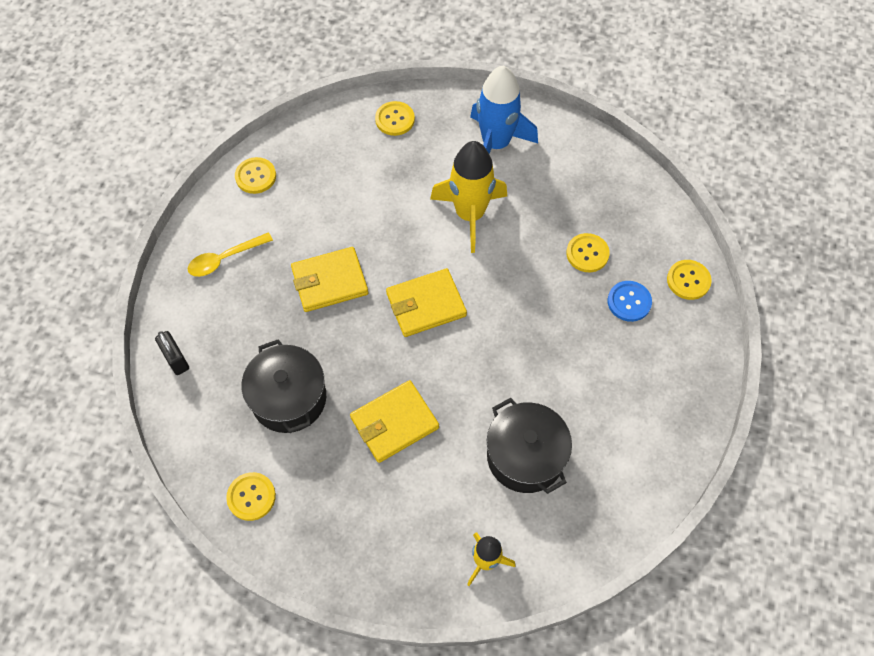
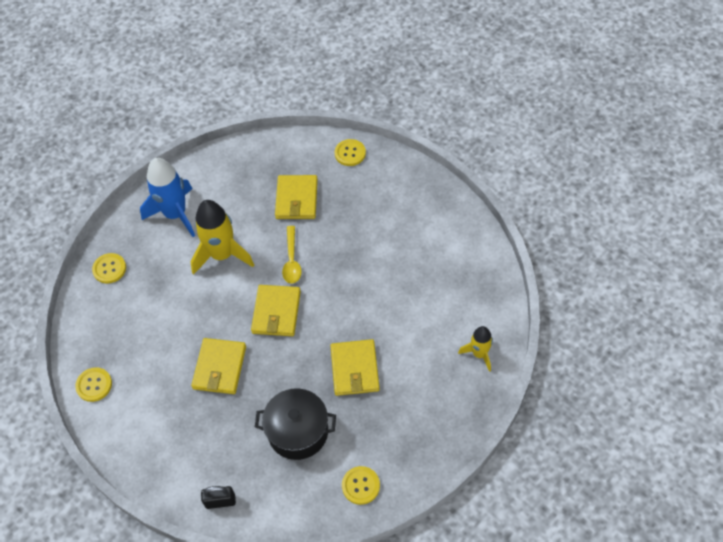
camera: 60 degrees left, 5 degrees down
(225, 259) = (154, 434): yellow spoon -> yellow spoon (292, 260)
(525, 456) = (420, 300): black pot -> none
(587, 253) = (296, 199): yellow button -> yellow wallet
(629, 302) = (346, 192): blue button -> none

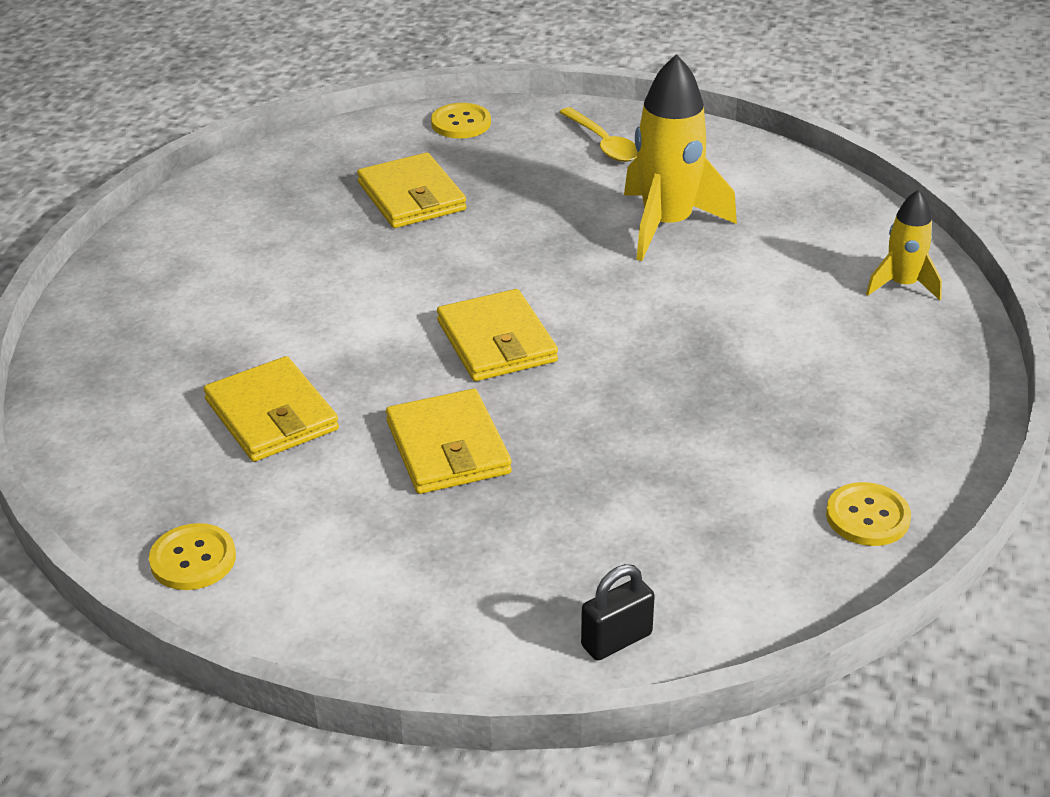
camera: 30 degrees left, 20 degrees down
(109, 269) = (101, 382): yellow button -> none
(175, 214) = (187, 274): blue rocket -> none
(222, 254) = (326, 299): yellow rocket -> yellow rocket (667, 225)
(292, 260) = (468, 270): yellow spoon -> yellow spoon (603, 144)
(298, 431) = (681, 484): black pot -> none
(354, 369) = (709, 368): yellow wallet -> yellow wallet (271, 415)

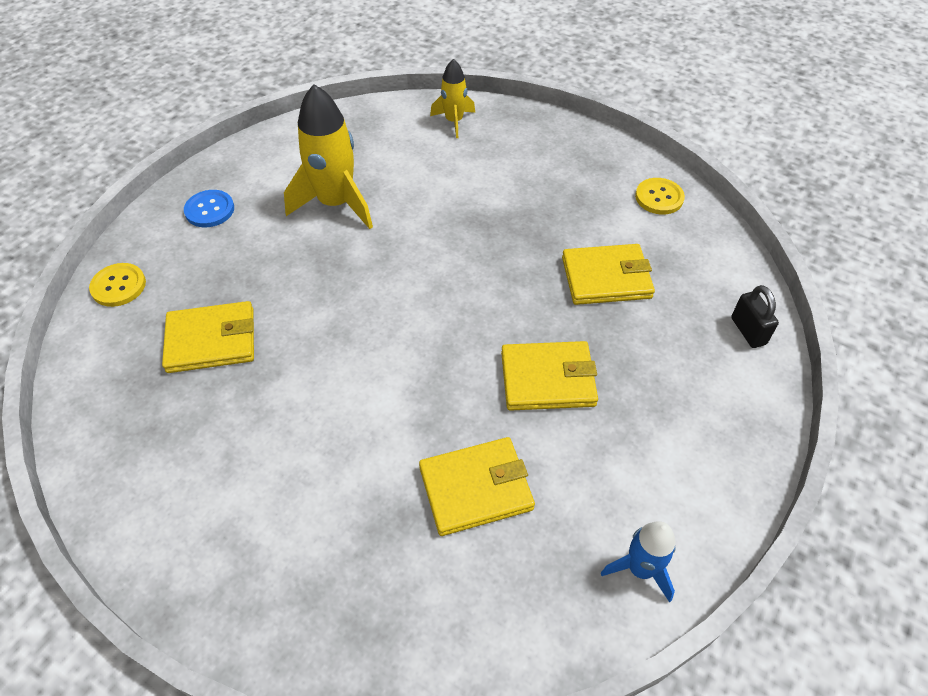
camera: 75 degrees left, 15 degrees up
(193, 559) = (640, 569): yellow button -> blue rocket
(496, 341) = (434, 326): yellow wallet -> yellow wallet (606, 278)
(603, 144) = (209, 210): yellow spoon -> blue button

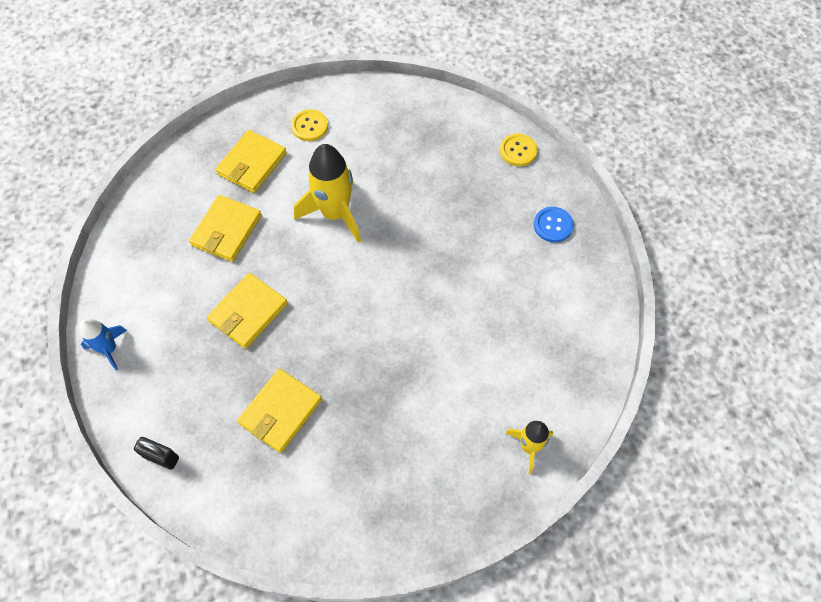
camera: 130 degrees right, 10 degrees up
(211, 340) = (433, 173): yellow wallet -> yellow wallet (252, 163)
(336, 203) = (497, 299): yellow rocket -> yellow rocket (335, 213)
(640, 569) = (120, 265): blue rocket -> blue rocket (109, 349)
(659, 197) = (311, 524): yellow button -> yellow button (309, 126)

